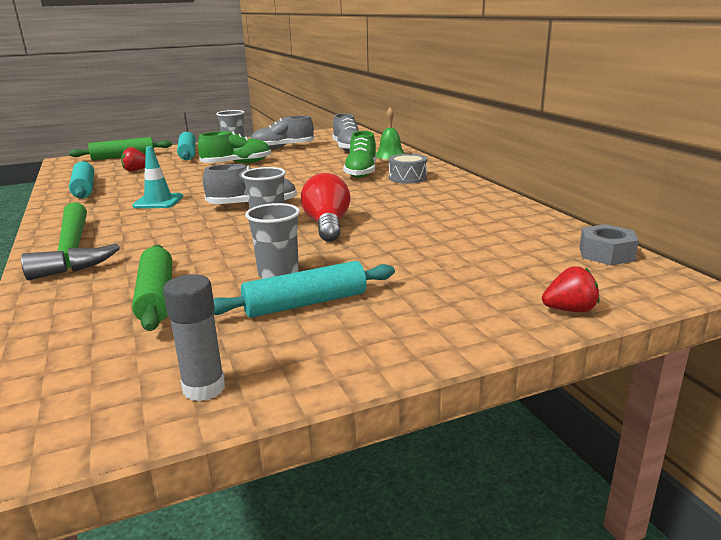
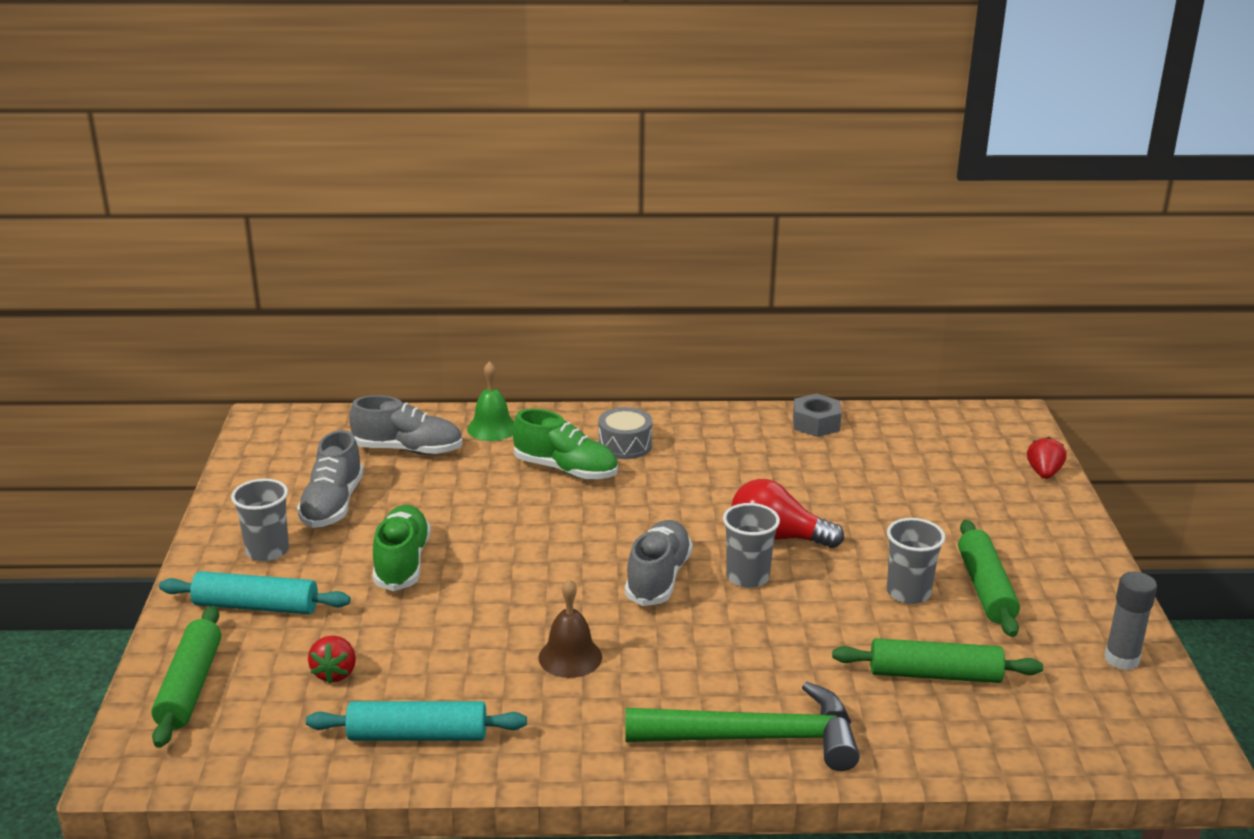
camera: 70 degrees left, 5 degrees up
(158, 201) = (570, 657): turquoise traffic cone -> brown bell
(306, 303) = (986, 588): turquoise rolling pin -> green rolling pin
(606, 254) = (943, 419): grey nut -> grey nut (816, 423)

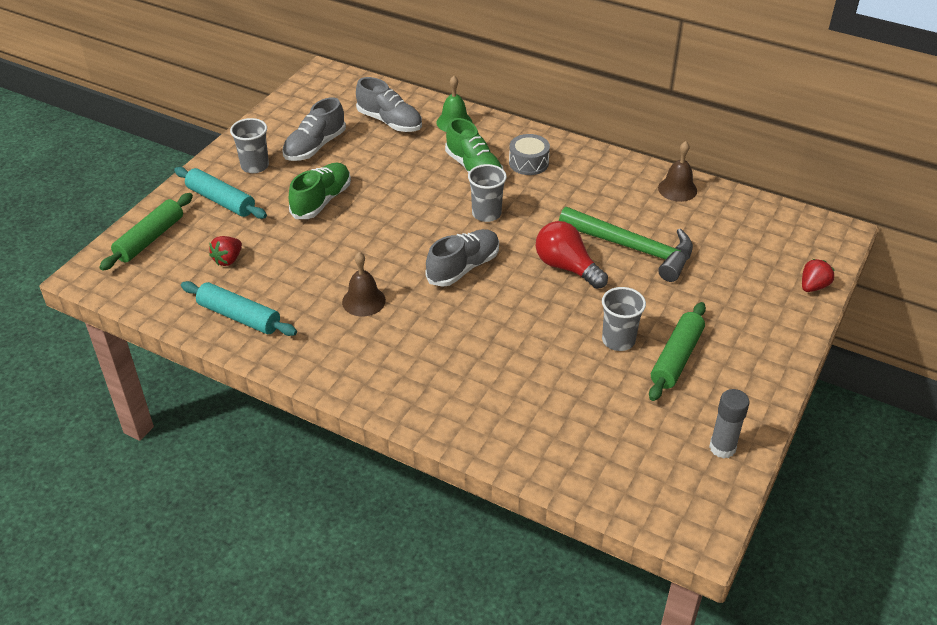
camera: 30 degrees right, 15 degrees up
(748, 577) = (521, 288): grey cup -> grey cup (486, 214)
(755, 738) = (424, 399): green hammer -> green hammer (633, 248)
(816, 423) = (677, 189): grey nut -> brown bell
(934, 675) = (578, 405): green rolling pin -> none

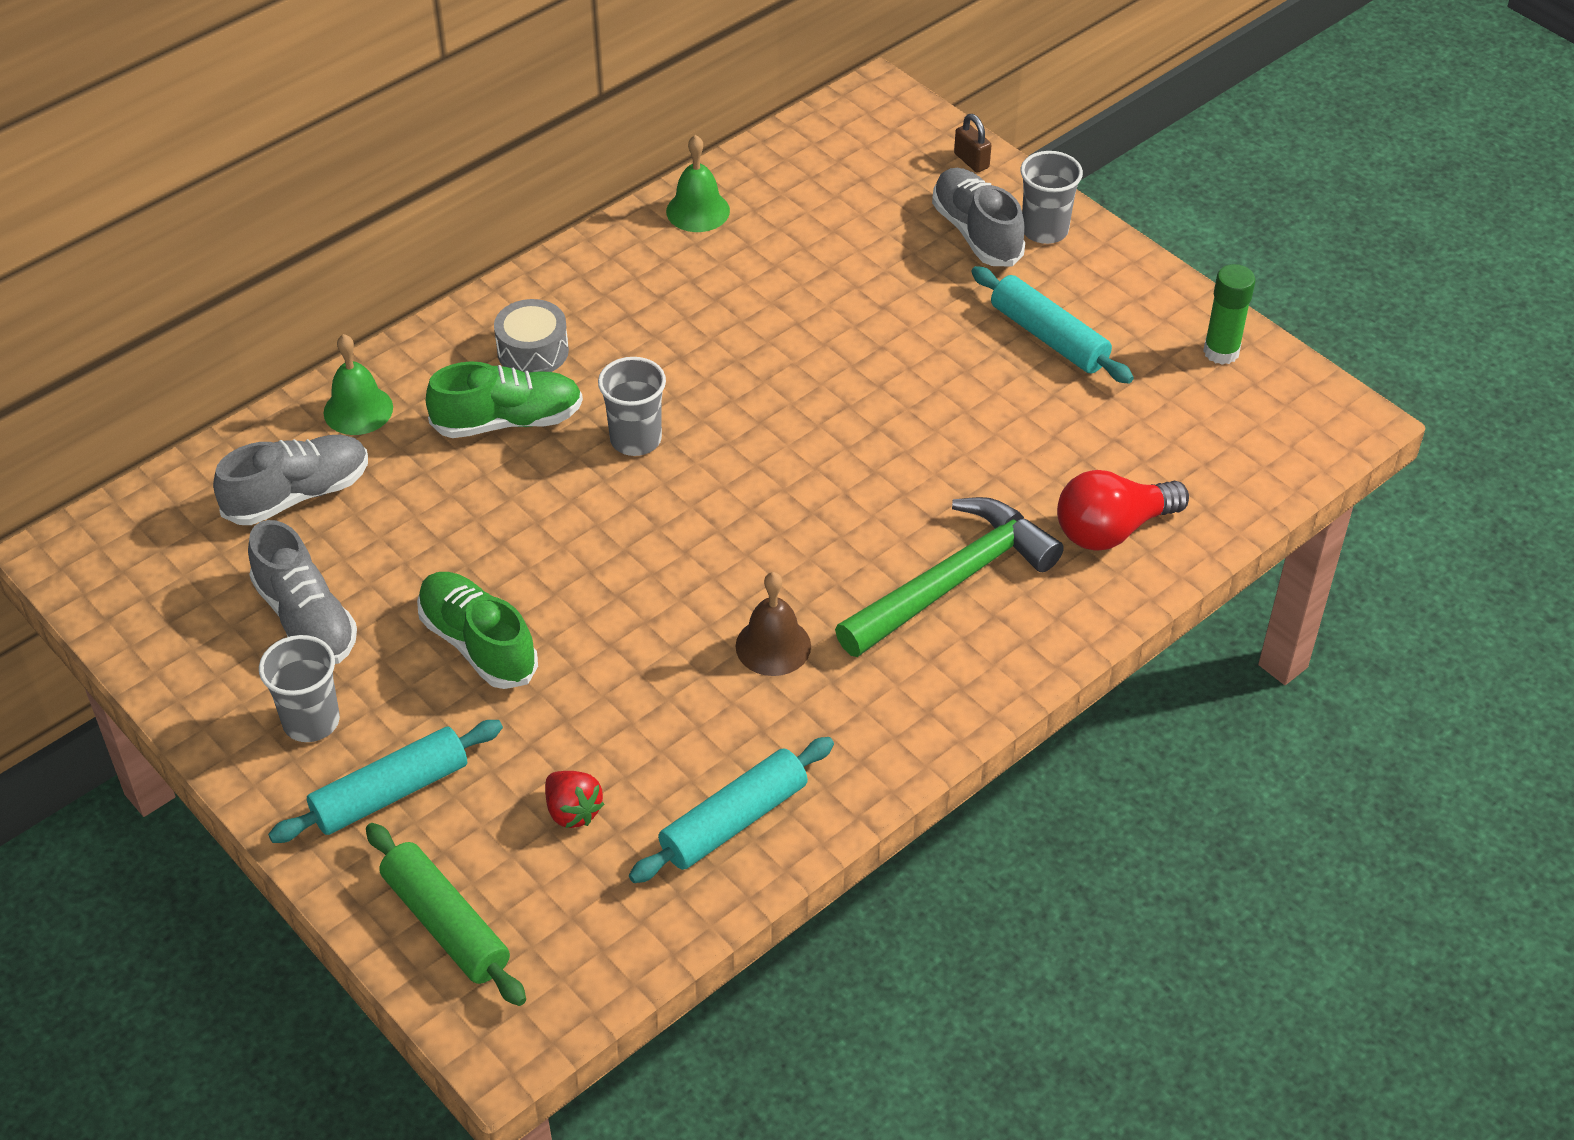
camera: 70 degrees left, 5 degrees up
(463, 268) = (753, 503): grey shoe -> grey shoe (976, 233)
(567, 267) = (812, 386): red light bulb -> red light bulb (1112, 529)
(618, 340) = (990, 382): grey cup -> grey cup (1044, 230)
(633, 248) = (806, 303): green hammer -> green hammer (952, 582)
(676, 358) = (1049, 337): green rolling pin -> turquoise rolling pin
(677, 189) = (698, 211): brown bell -> green bell
(722, 448) = (1221, 352): grey glue stick -> green glue stick
(813, 286) = (971, 161): red strawberry -> brown padlock

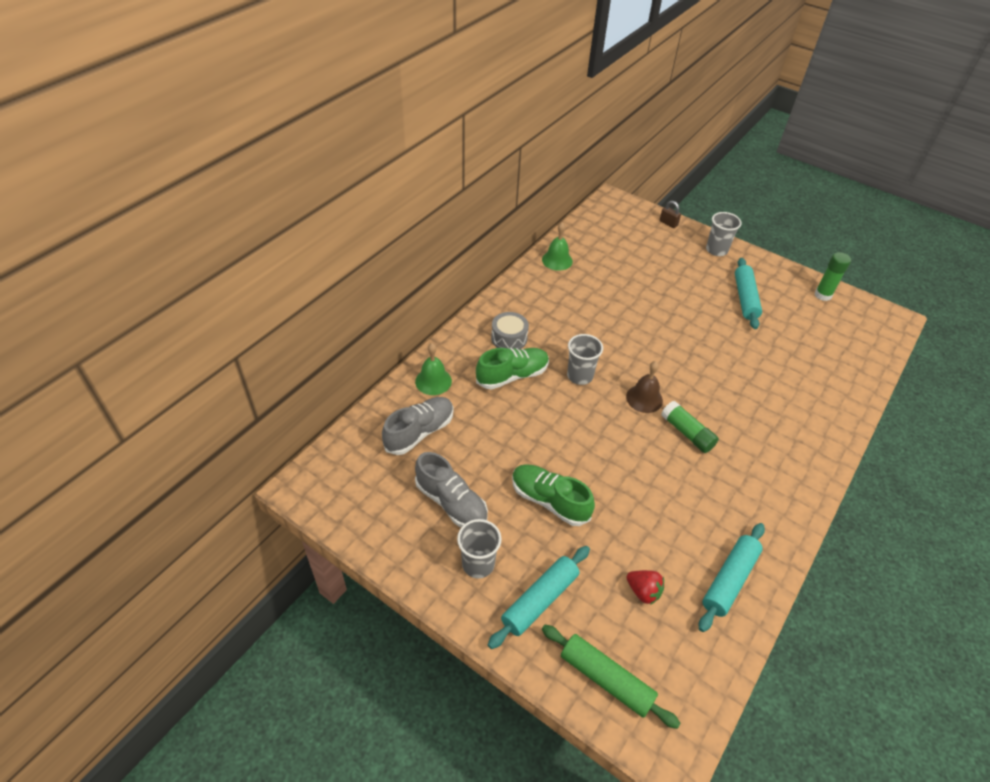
camera: 15 degrees left, 0 degrees up
(773, 646) = (699, 475): brown bell -> brown bell (644, 398)
(789, 571) = (687, 433): none -> green glue stick
(952, 582) = (767, 426): green hammer -> none
(976, 233) = (687, 255): grey shoe -> none
(1049, 337) = (745, 298): turquoise rolling pin -> turquoise rolling pin turned 60 degrees clockwise
(1112, 529) = (824, 387): red light bulb -> none

